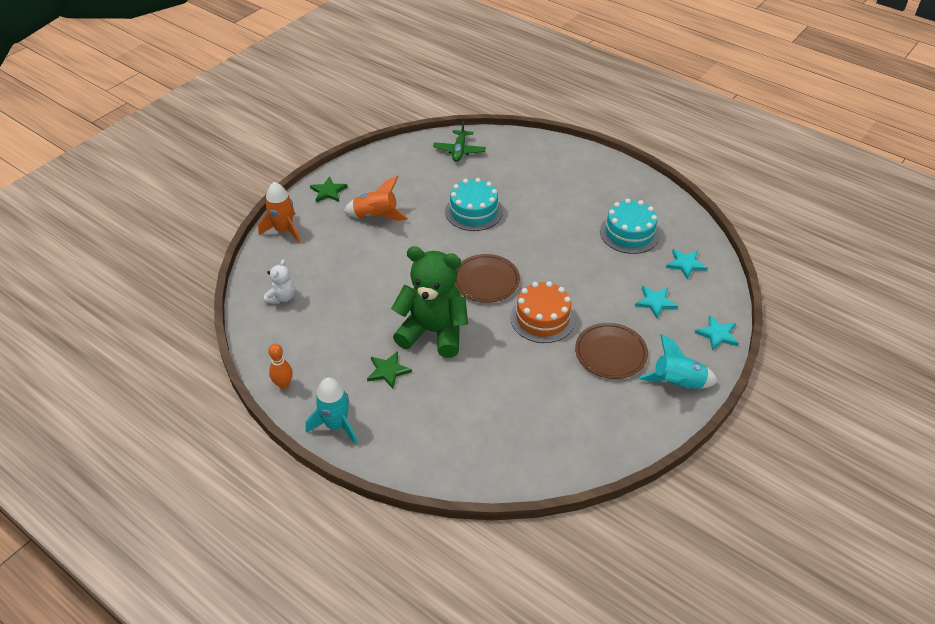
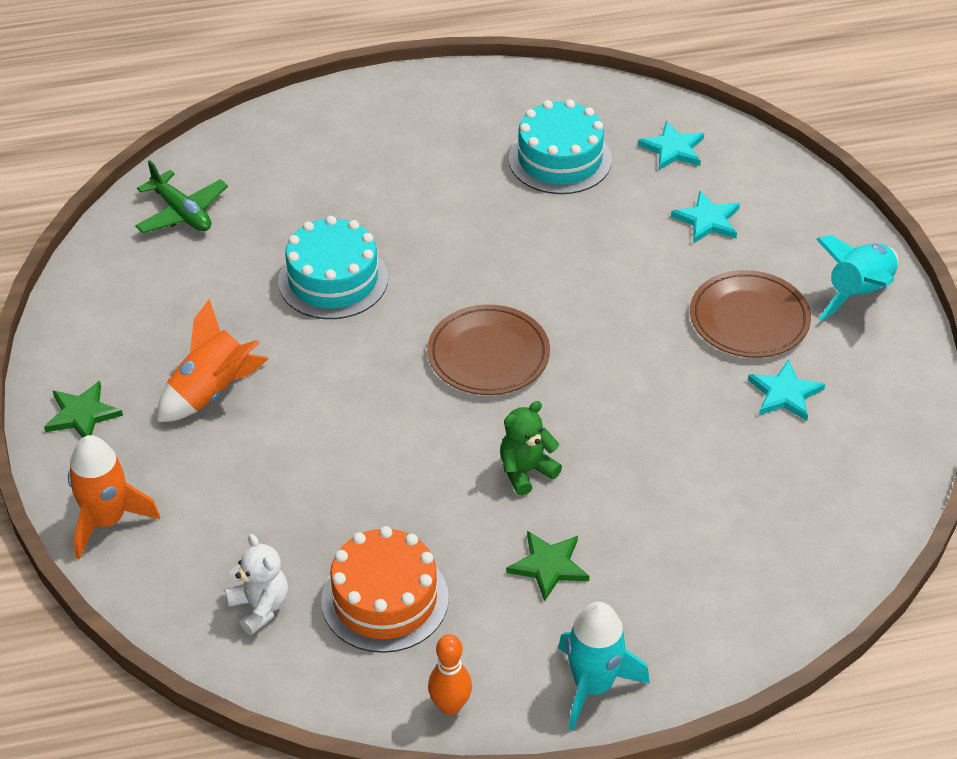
camera: 50 degrees left, 0 degrees up
(433, 332) = (526, 471): green teddy bear -> green teddy bear, size x0.46
(542, 318) = (620, 343): orange cake -> orange cake (385, 599)
(717, 334) = (817, 204): turquoise star -> turquoise star (785, 394)

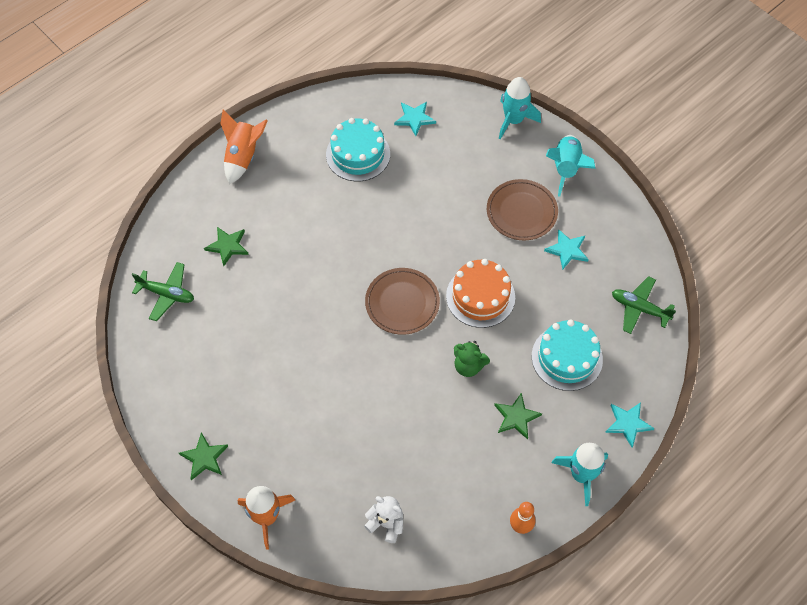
camera: 30 degrees left, 15 degrees up
(211, 392) = (267, 404): orange rocket -> orange rocket (243, 156)
(302, 192) = (227, 246): none -> green star
(333, 279) = (285, 296): turquoise cake -> turquoise cake (567, 358)
(385, 599) = (447, 482): orange cake -> orange cake (480, 296)
(526, 471) = (468, 366): green teddy bear -> green teddy bear turned 90 degrees counterclockwise
(707, 220) = (462, 158): turquoise star -> turquoise star (628, 423)
(820, 205) = (513, 120): none -> turquoise rocket
(846, 514) = (639, 308): none -> green plane

